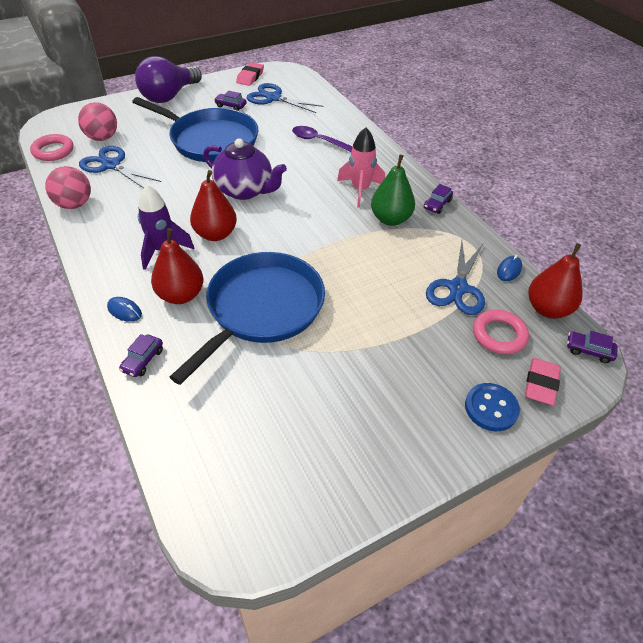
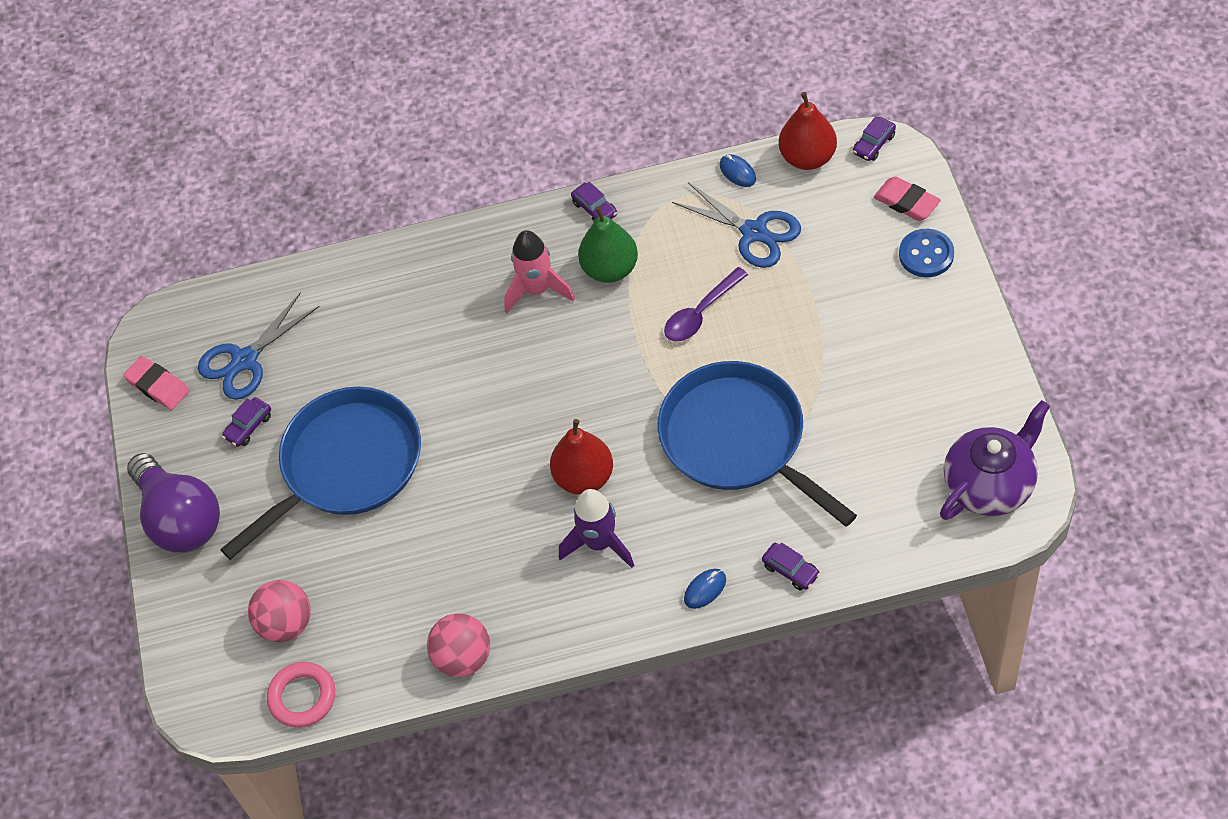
camera: 65 degrees left, 10 degrees up
(111, 165) = (372, 609): blue scissors -> none
(181, 295) = (693, 525): red pear -> none
(245, 190) = (495, 431): purple teapot -> purple teapot (990, 485)
(318, 141) = (397, 318): purple spoon -> purple spoon (700, 313)
(499, 335) = (834, 216): pink ring -> none

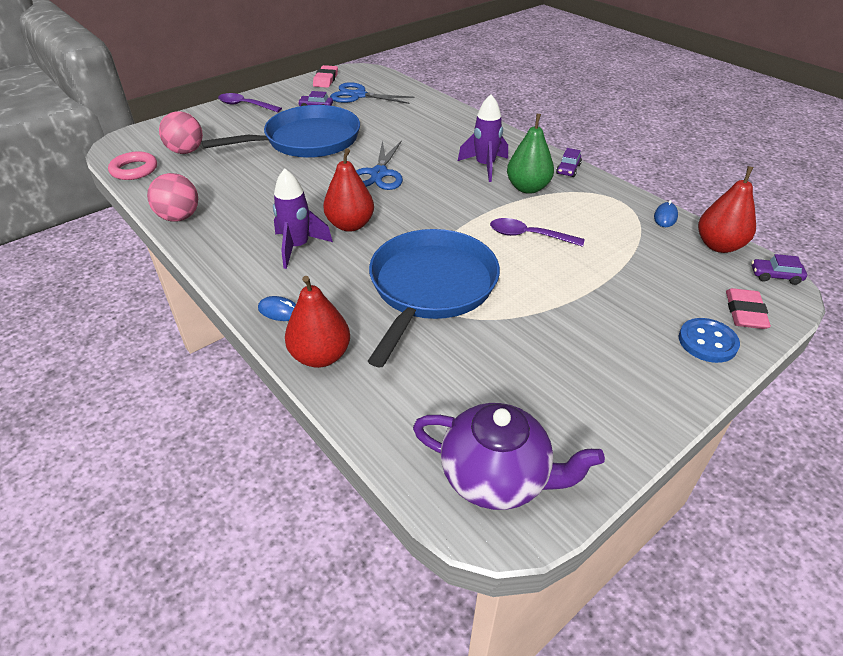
camera: 55 degrees right, 15 degrees down
(180, 518) = (245, 105): purple light bulb -> purple spoon
(346, 465) = (308, 140): blue pan -> blue pan turned 45 degrees counterclockwise
(537, 290) = (485, 166): pink rocket -> purple rocket
(754, 232) = (623, 240): blue scissors -> blue scissors (379, 174)
(790, 570) = (320, 356): purple car -> red pear

